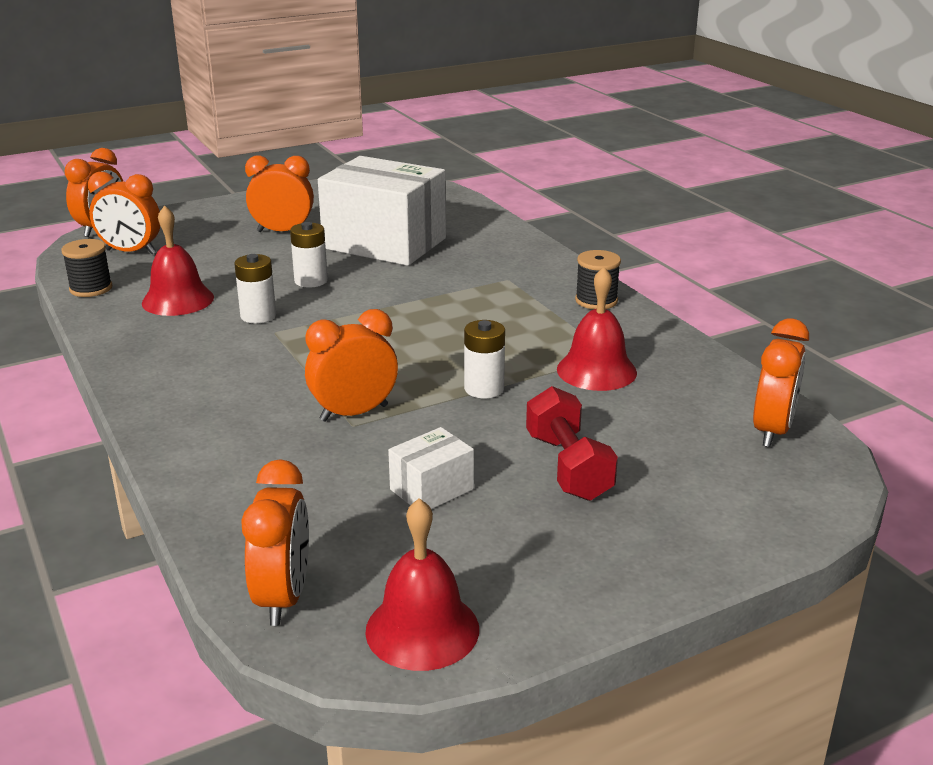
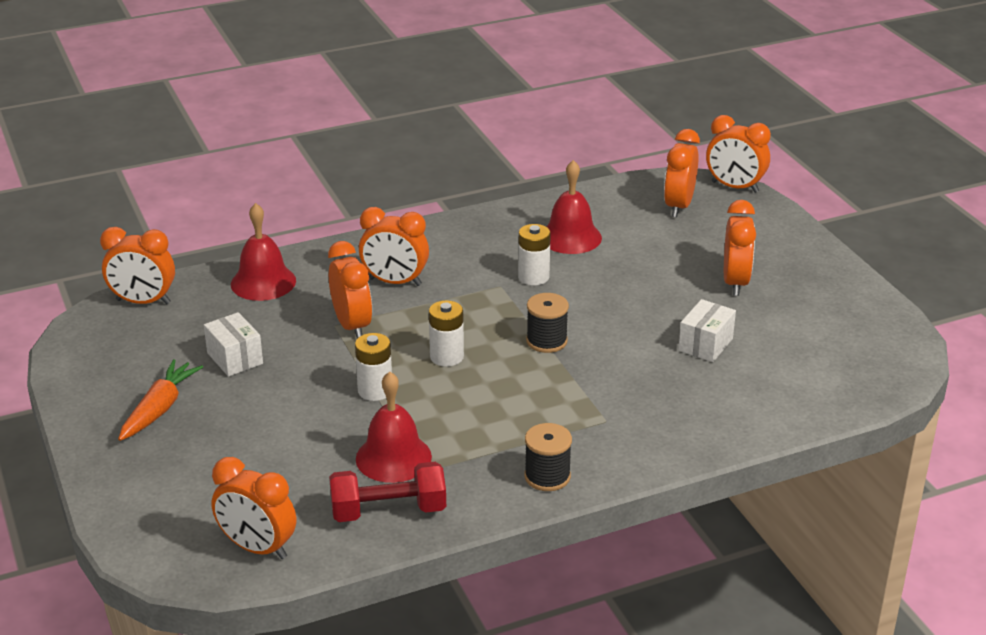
camera: 95 degrees right, 5 degrees up
(91, 288) = (597, 196): black spool -> black spool (546, 341)
(256, 393) = (395, 282): none -> orange clock
(311, 281) = (608, 302): white battery -> white battery (446, 357)
(385, 243) = (705, 344): white box -> white box, size x0.44
(422, 629) = (90, 350): red bell -> red bell (263, 282)
(554, 534) = (160, 408): none -> orange carrot
(568, 467) = (241, 423): red dumbbell -> red dumbbell (388, 511)

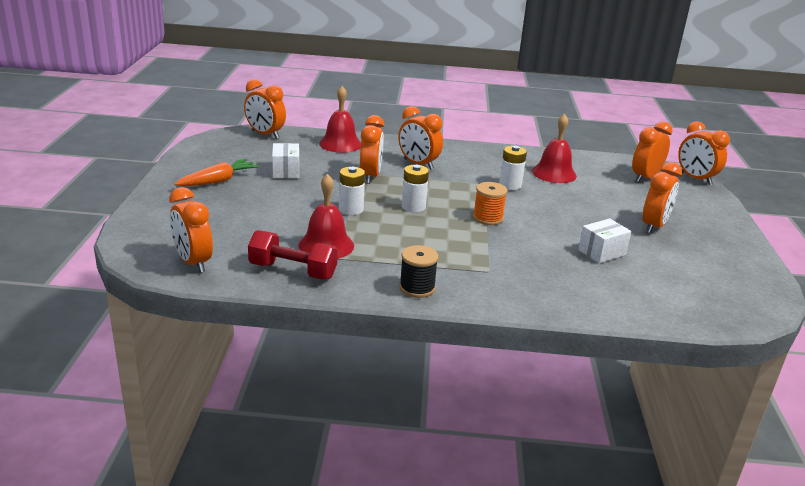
camera: 25 degrees right, 5 degrees down
(546, 341) = (488, 218): black spool -> orange spool

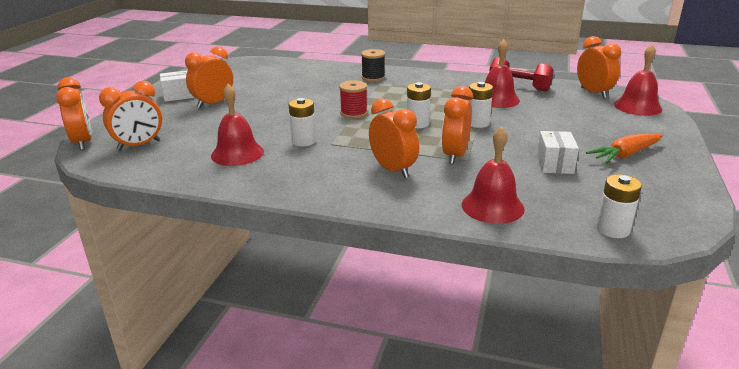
camera: 165 degrees left, 0 degrees up
(153, 240) = (637, 106): none -> red bell
(265, 134) = (613, 229): orange clock -> white battery
(417, 288) = (434, 77): black spool -> black spool (373, 77)
(488, 218) = (354, 113): orange spool -> red spool
(602, 252) = (284, 89): white box -> white box (179, 95)

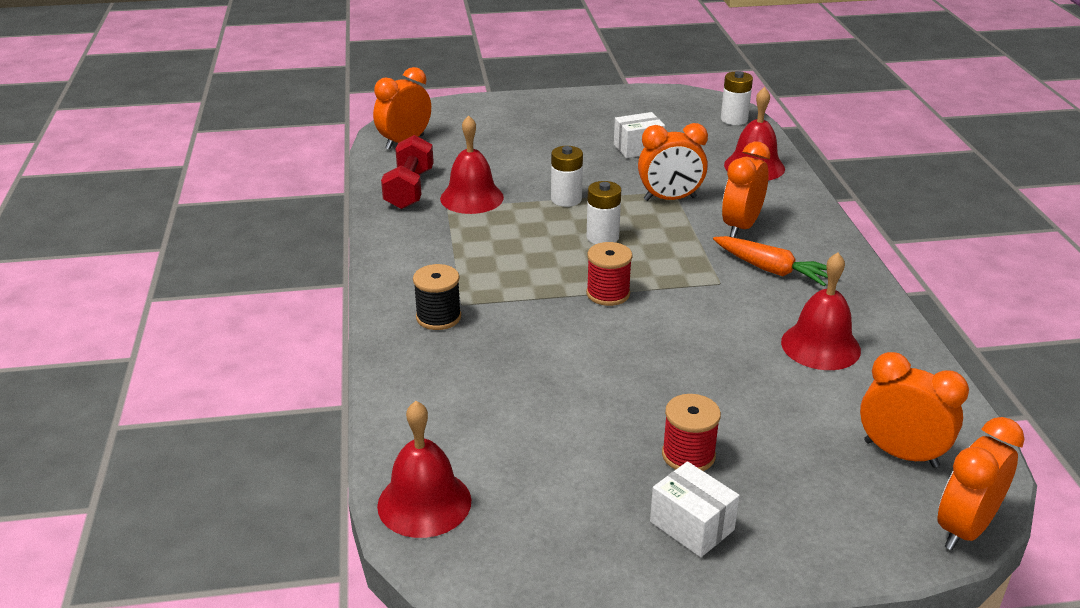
camera: 115 degrees left, 5 degrees up
(213, 103) = (688, 455): orange clock -> red spool
(304, 141) = (734, 306): white battery -> none
(625, 155) = (583, 120): orange carrot -> orange carrot (772, 270)
(637, 106) = (437, 118): red bell -> red bell (424, 503)

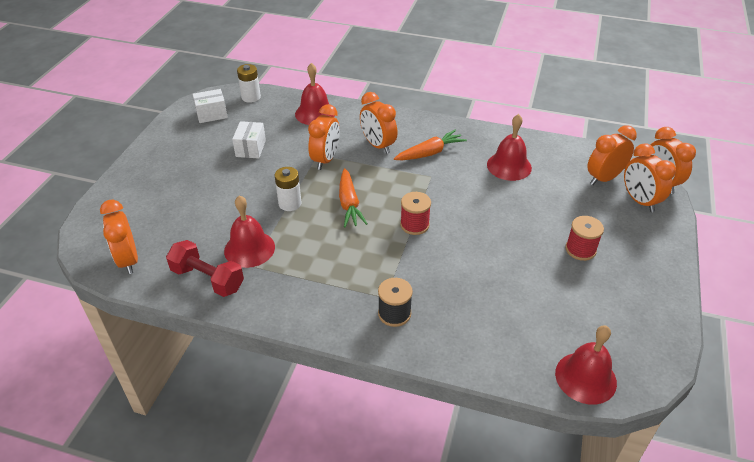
camera: 65 degrees left, 10 degrees up
(602, 237) = (349, 204): white battery -> orange carrot
(691, 526) = (635, 270): white box -> white box (212, 114)
(882, 507) = (639, 201): none -> orange clock

